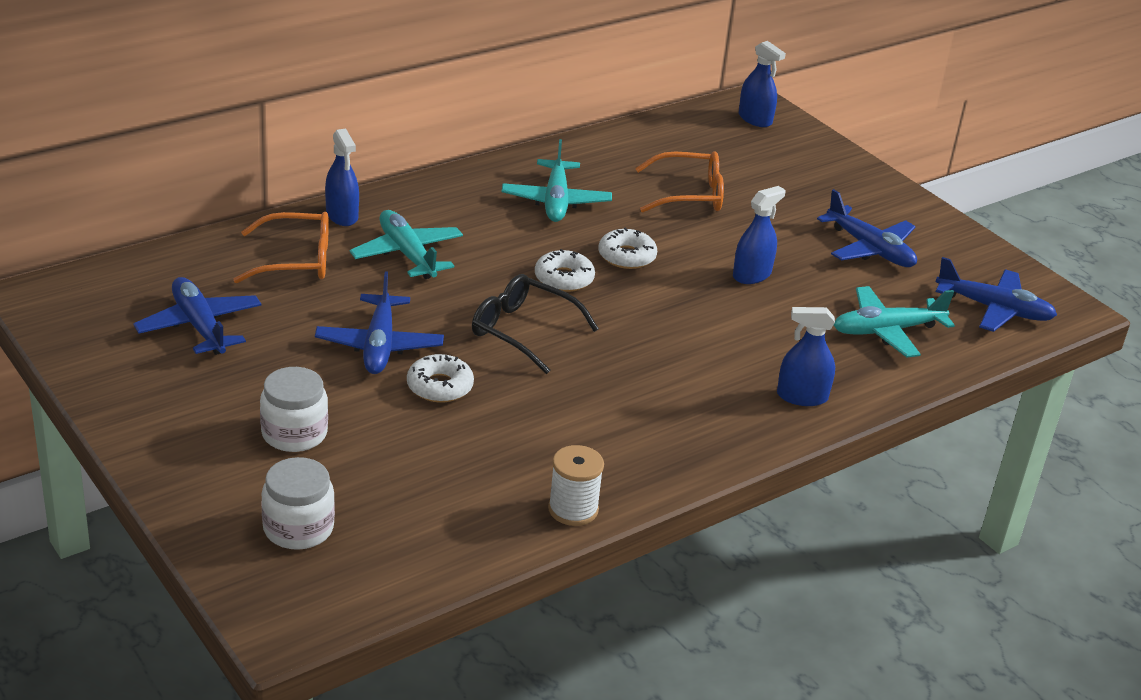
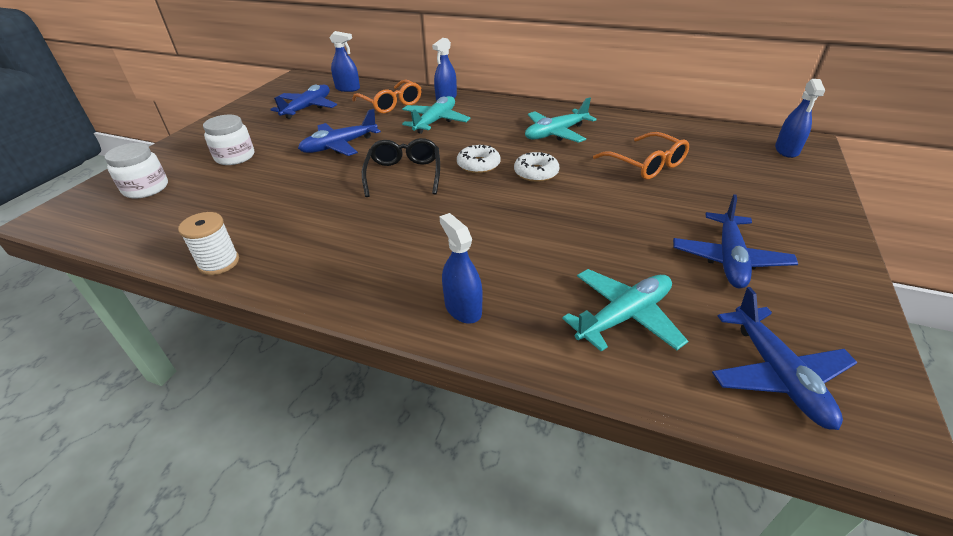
camera: 60 degrees right, 5 degrees up
(439, 386) = (317, 173): white donut -> none
(752, 275) = (593, 222): blue spray bottle -> blue spray bottle (347, 88)
(886, 331) = (624, 316): turquoise plane -> turquoise plane turned 105 degrees clockwise

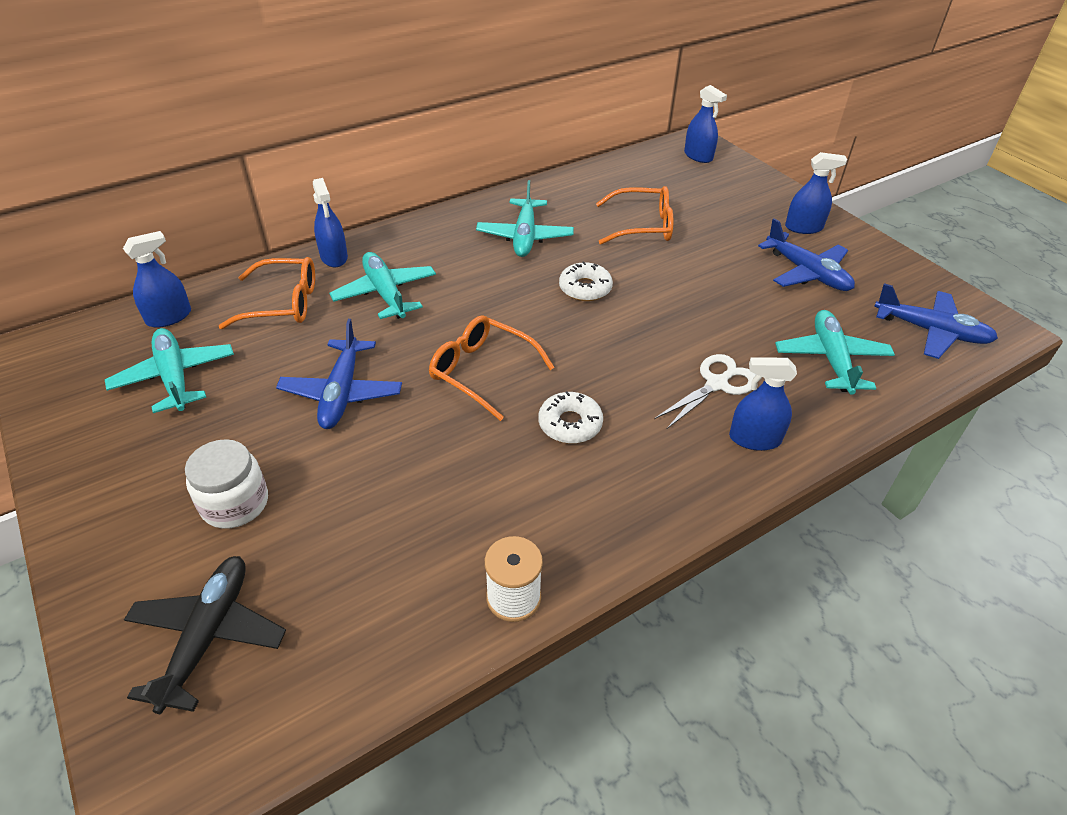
camera: 55 degrees left, 5 degrees up
(146, 188) = (208, 635): white jar -> black plane
(308, 108) = (175, 377): blue plane -> turquoise plane
(404, 174) = (482, 372): black glasses -> orange glasses
(478, 165) = (526, 313): white donut -> white donut (570, 424)
(506, 265) = (716, 384): none -> white scissors
(795, 233) = (803, 227): none -> blue spray bottle

